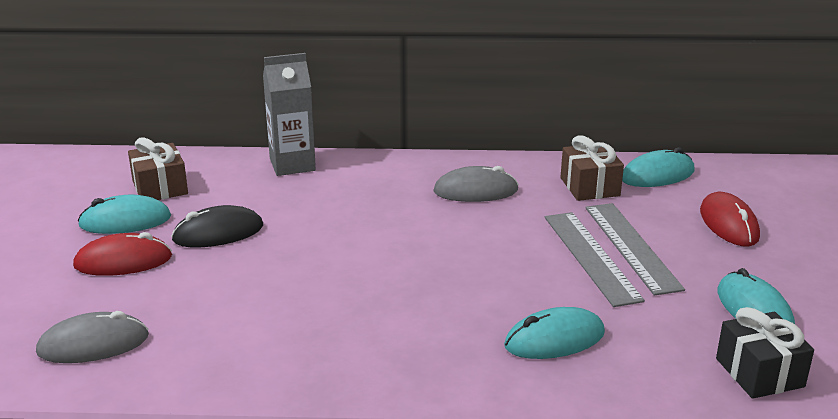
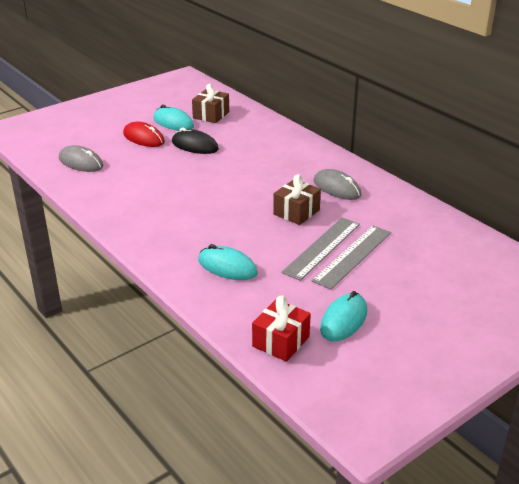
camera: 50 degrees right, 5 degrees up
(292, 165) = (281, 132): grey carton -> none
(589, 187) = (399, 218): brown gift -> brown gift (296, 212)
(657, 175) = (453, 234): turquoise mouse -> none
(728, 224) = (433, 279): red mouse -> none
(759, 373) = (280, 341): black gift -> red gift

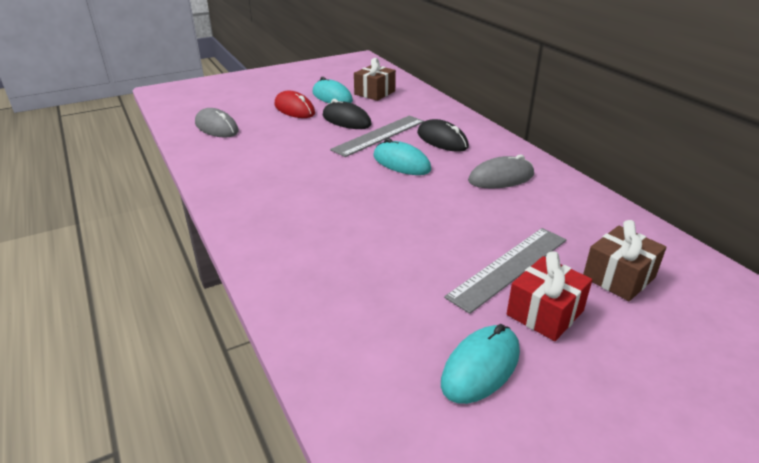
camera: 10 degrees right, 0 degrees up
(227, 267) = (335, 264): turquoise mouse -> turquoise mouse (401, 163)
(280, 341) = (376, 392): red gift -> red gift (545, 313)
(282, 158) = (442, 140): none -> black mouse
(296, 212) = (444, 202): brown gift -> brown gift (618, 277)
(322, 248) = (468, 251): grey ruler -> grey ruler (379, 135)
(336, 188) = (501, 178): grey mouse -> grey mouse turned 75 degrees counterclockwise

